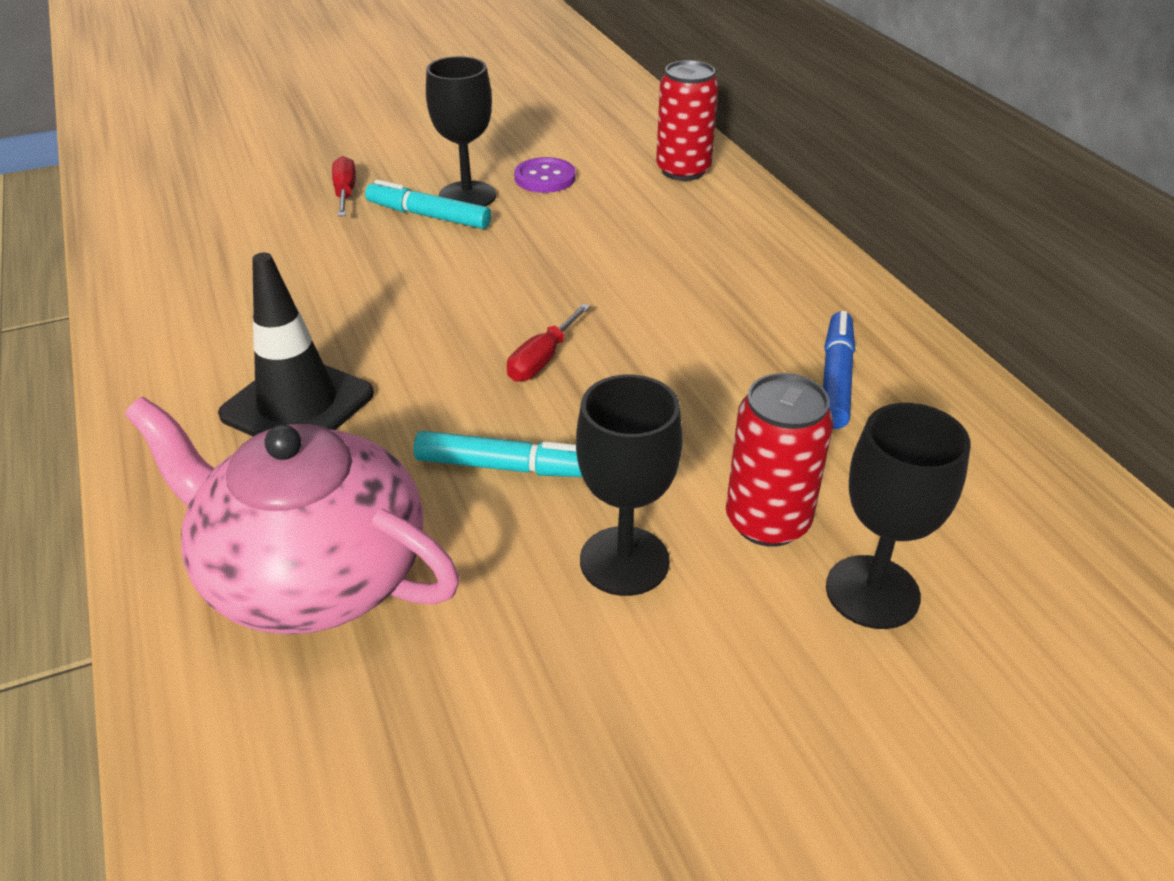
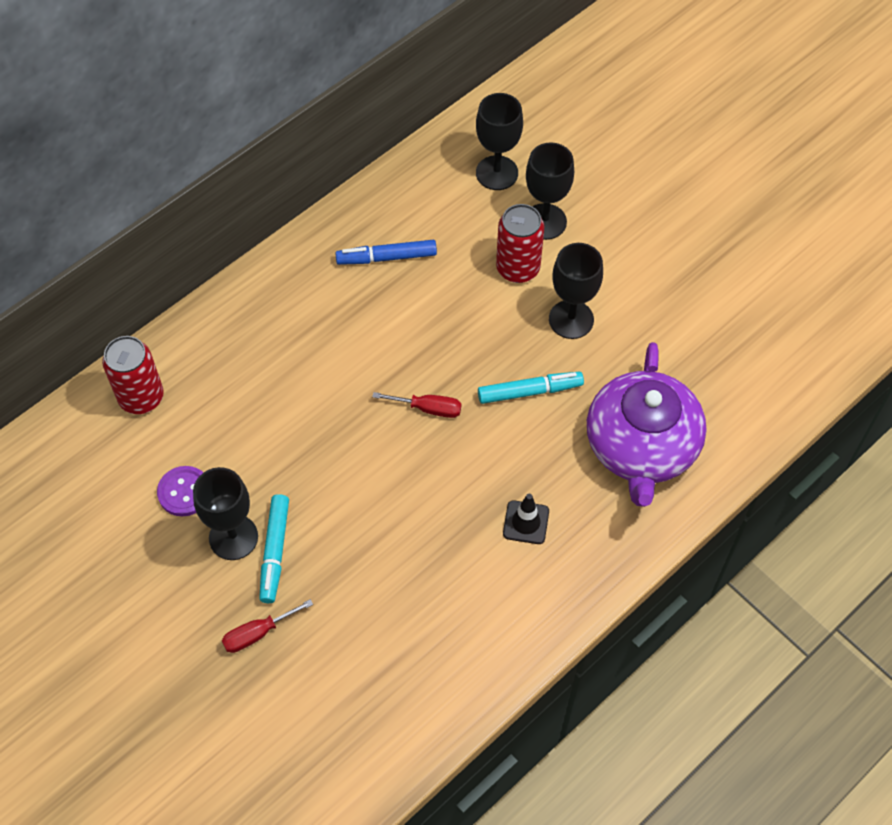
camera: 110 degrees left, 20 degrees up
(297, 404) = (526, 522): black traffic cone -> black traffic cone, size x0.57
(312, 573) = (641, 447): pink teapot -> purple teapot
(507, 467) = (530, 391): turquoise marker -> turquoise marker turned 90 degrees clockwise
(1013, 555) = (497, 173): none -> black goblet

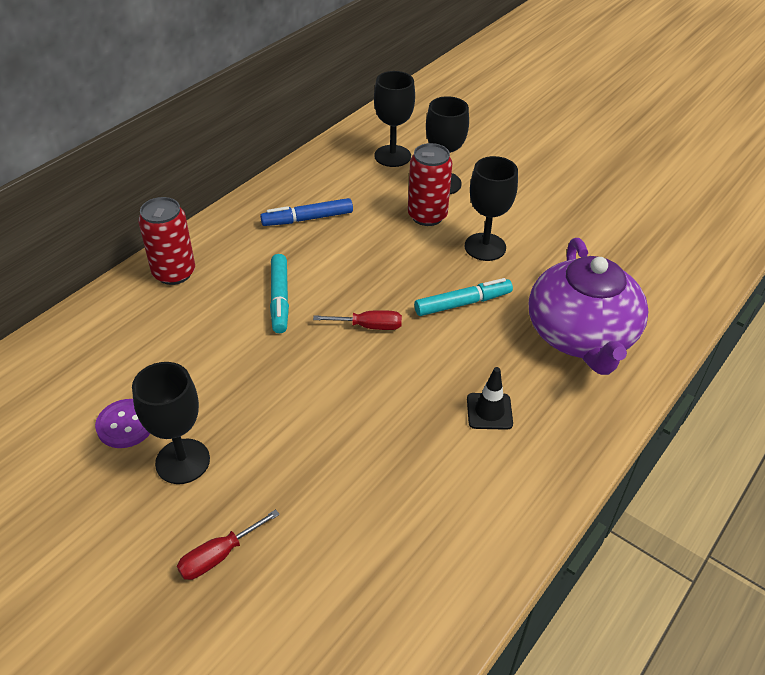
camera: 10 degrees left, 15 degrees down
(141, 397) = (77, 346): red can -> red can (174, 273)
(274, 552) = (229, 470): turquoise marker -> turquoise marker (279, 299)

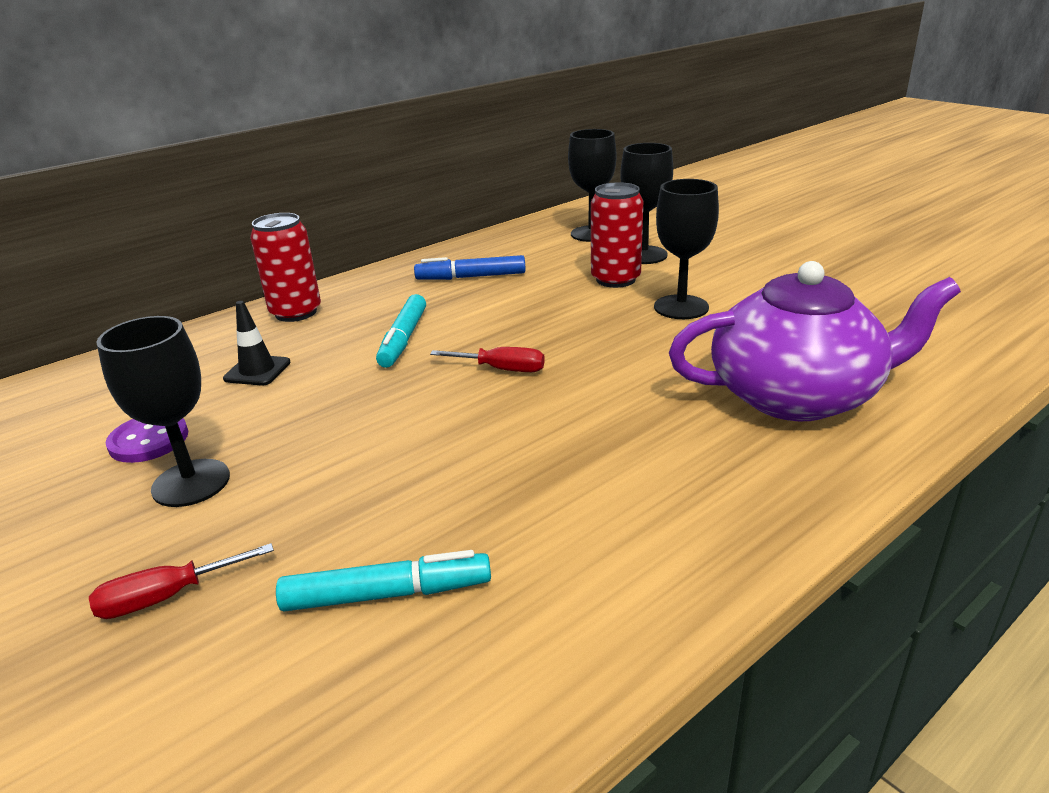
camera: 15 degrees right, 15 degrees down
(463, 303) = (635, 355): turquoise marker -> turquoise marker (387, 594)
(489, 411) = (636, 466): black traffic cone -> black traffic cone (257, 371)
(581, 335) = (796, 396): purple teapot -> purple teapot turned 105 degrees counterclockwise

